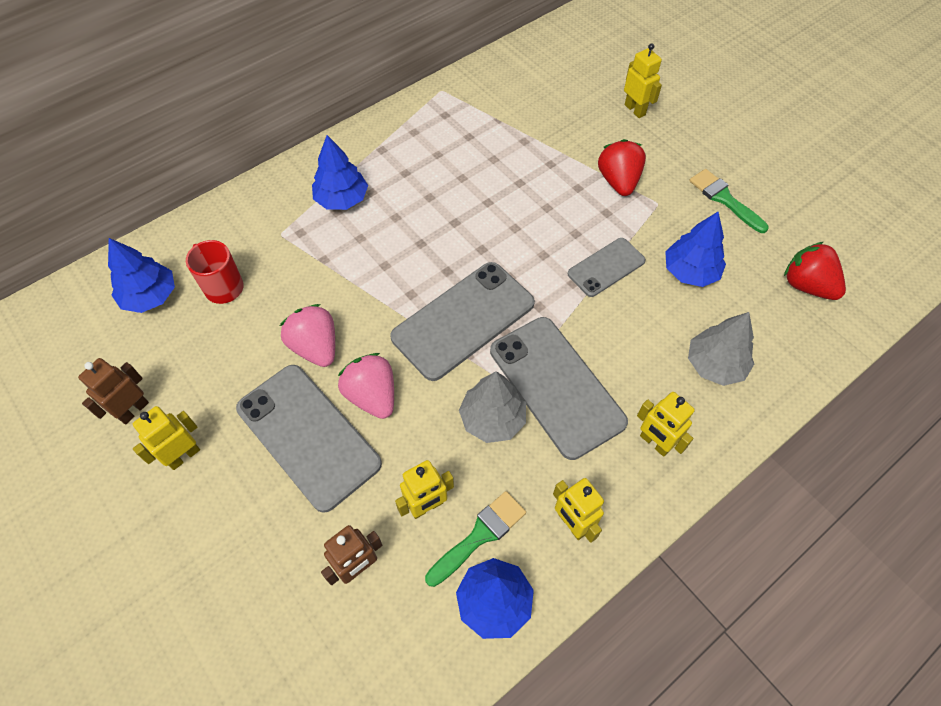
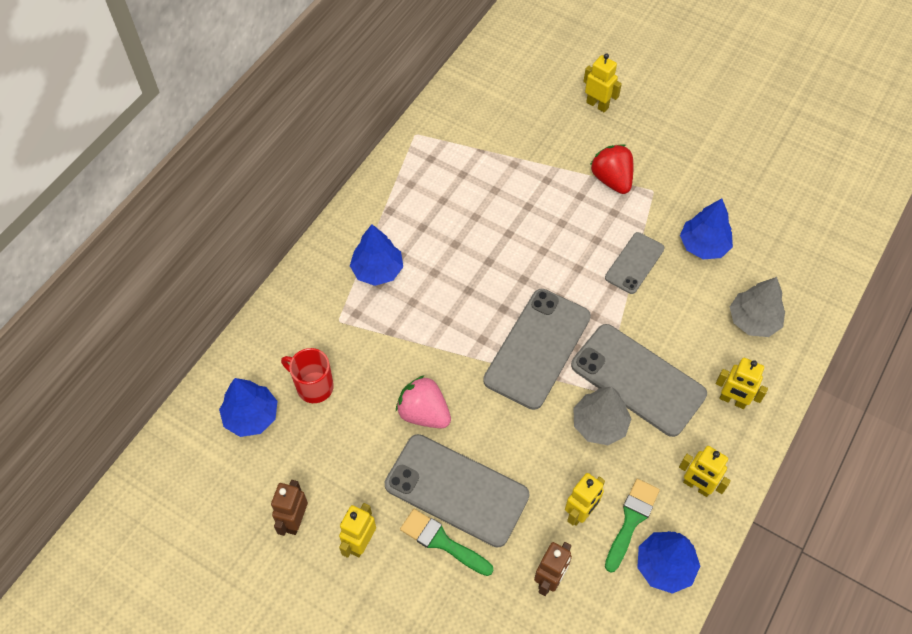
camera: 20 degrees left, 0 degrees up
(372, 396) = (493, 438): pink strawberry -> none
(724, 199) = (706, 170): green brush -> green brush (442, 542)
(806, 285) = (798, 229): red strawberry -> none

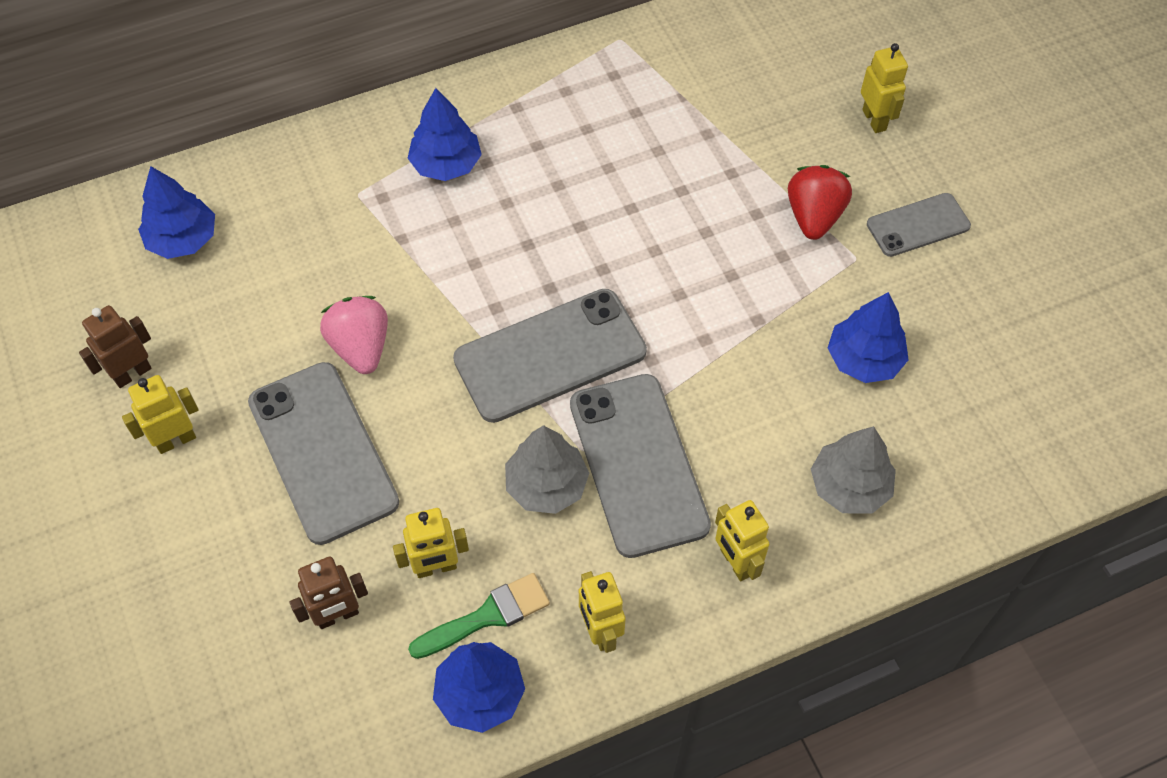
camera: 35 degrees right, 0 degrees up
(313, 386) = (271, 247): red mug -> none
(442, 542) = (259, 496): green brush -> none
(634, 263) = (755, 329): grey phone -> grey phone (918, 225)

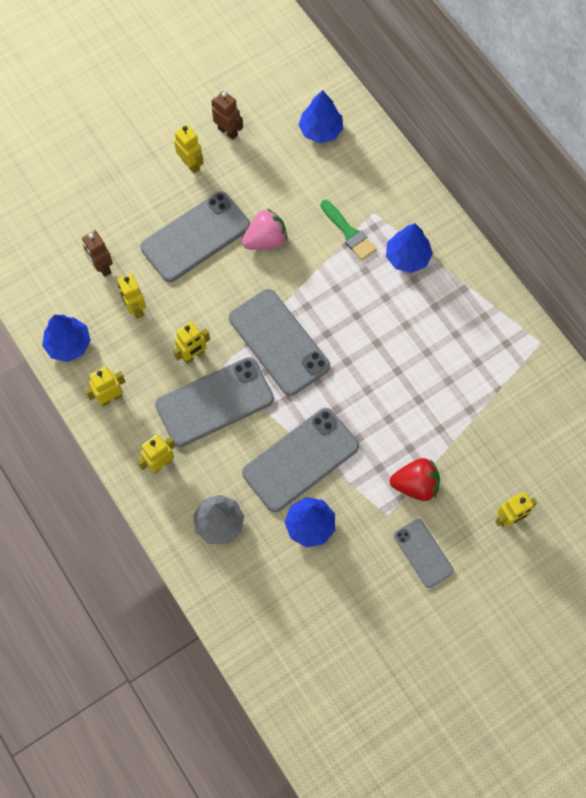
camera: 80 degrees right, 10 degrees up
(487, 616) = (111, 339): green brush -> green brush (349, 233)
(546, 485) = (193, 355): grey tree -> yellow robot
(756, 356) = (300, 459): none -> grey phone

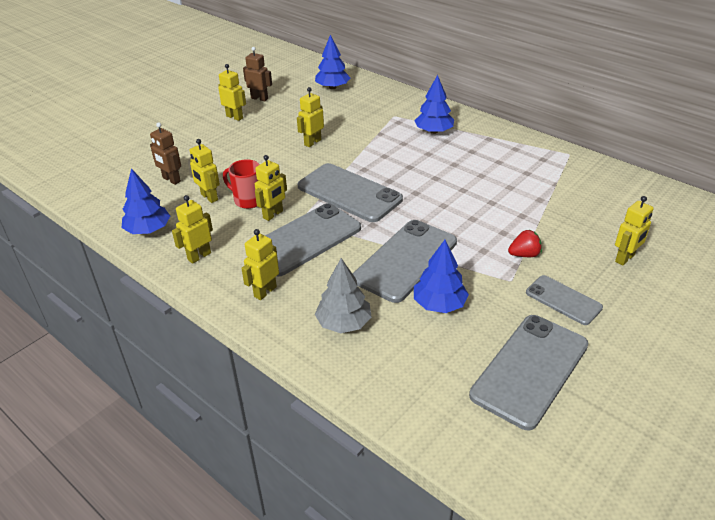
camera: 15 degrees left, 30 degrees down
(173, 325) = (248, 200): none -> red mug
(195, 237) = (251, 150): grey phone -> grey phone (530, 370)
(265, 240) = (312, 142): pink strawberry -> yellow robot
(349, 233) = (380, 128): green brush -> none
(415, 485) = (524, 254): red strawberry -> red strawberry, size x0.66

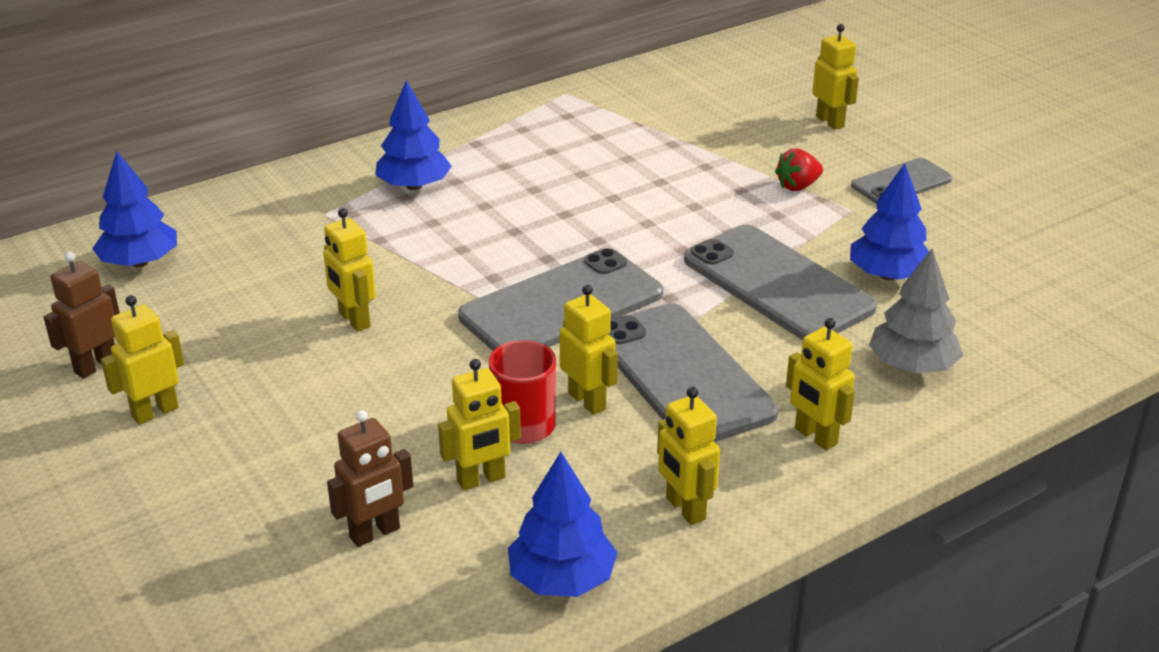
camera: 75 degrees left, 5 degrees down
(524, 254) = (798, 186): red strawberry -> red strawberry turned 120 degrees counterclockwise
(530, 370) = (1026, 236): grey phone -> none

